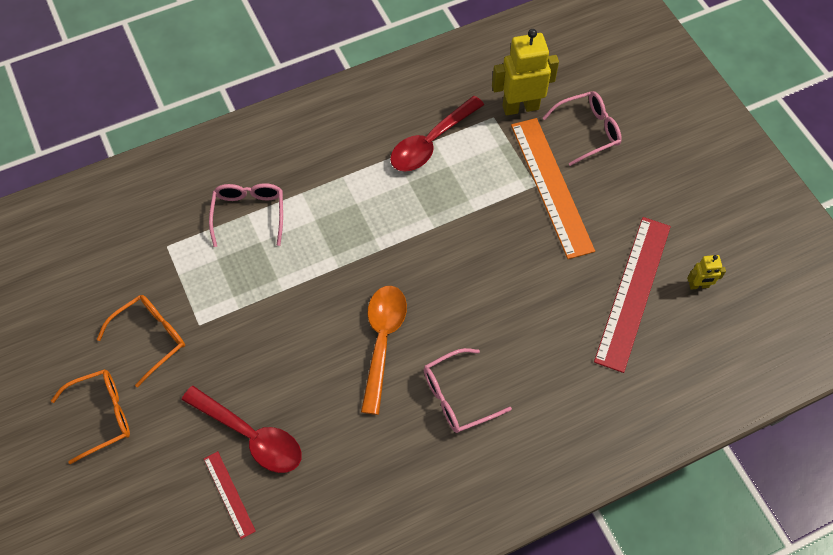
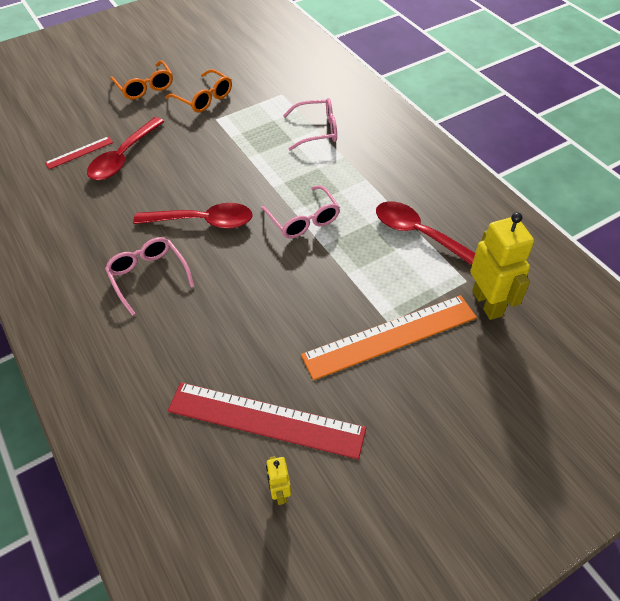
camera: 85 degrees right, 10 degrees down
(382, 341) = (202, 221): orange spoon -> red spoon
(587, 131) = (474, 368): pink glasses -> pink glasses (303, 219)

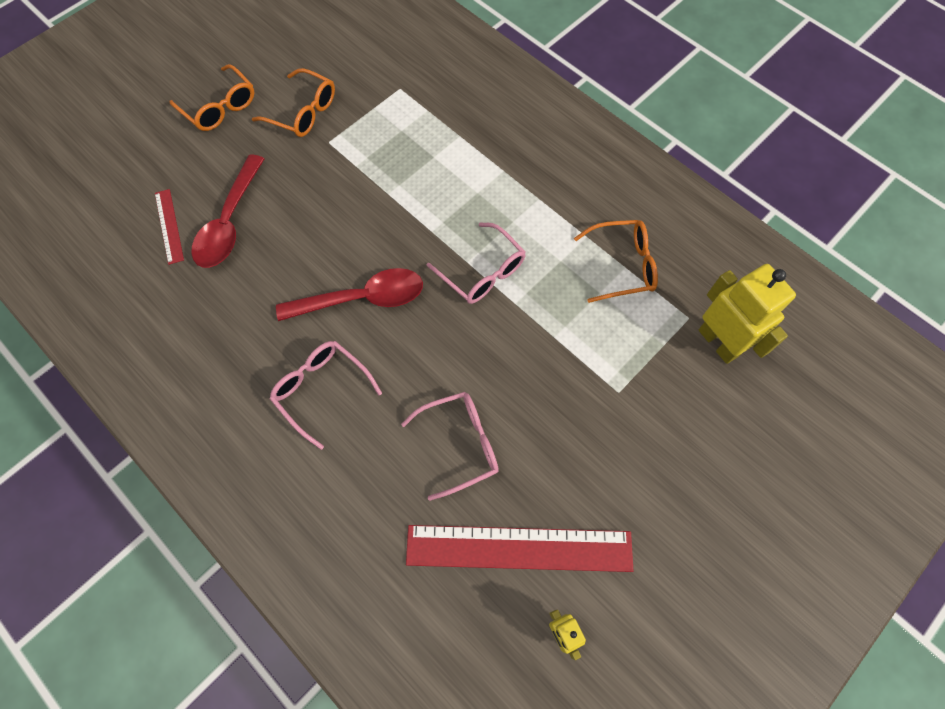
camera: 15 degrees left, 15 degrees up
(79, 152) = (169, 226): red ruler -> red ruler turned 60 degrees counterclockwise
(316, 130) = (459, 137): pink glasses -> pink glasses (459, 444)
(390, 336) = (624, 409): orange ruler -> none
(420, 235) = (622, 266): red spoon -> orange glasses

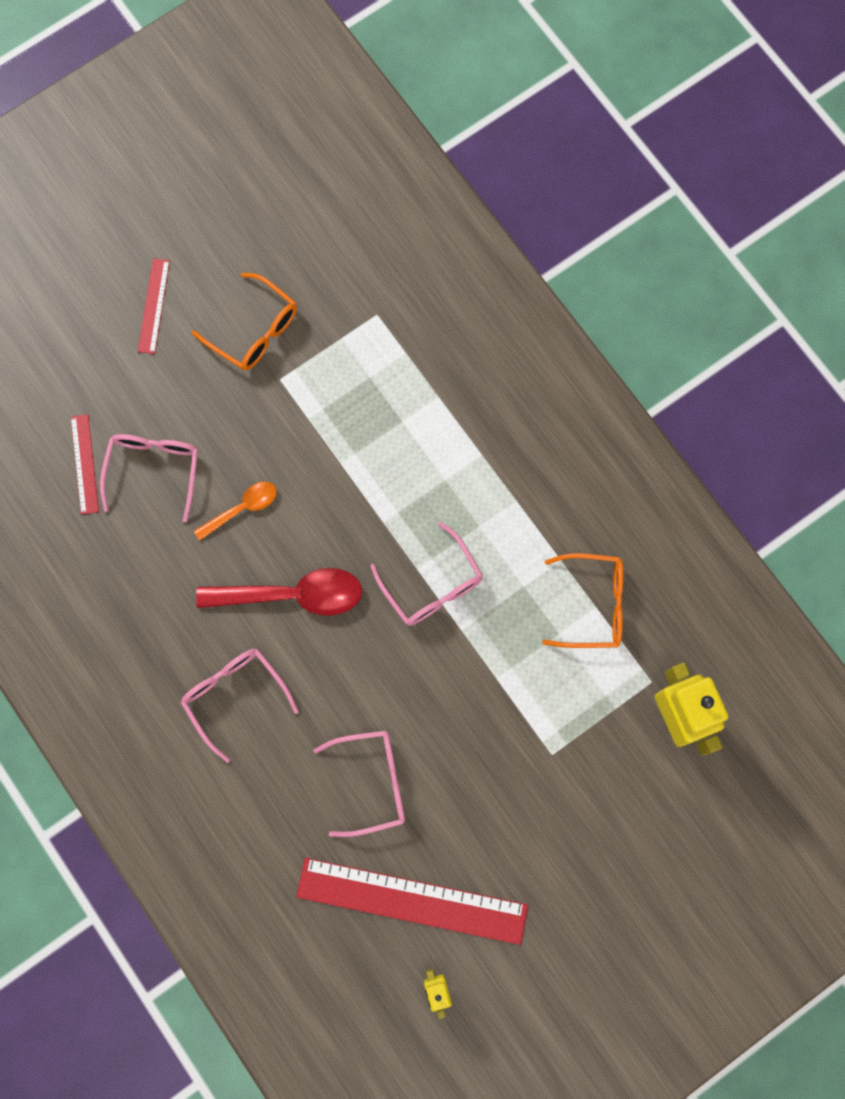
camera: 10 degrees right, 10 degrees up
(219, 107) = (154, 306): orange glasses -> red ruler
(230, 222) = (154, 471): red spoon -> pink glasses
(309, 239) = (242, 508): none -> orange spoon

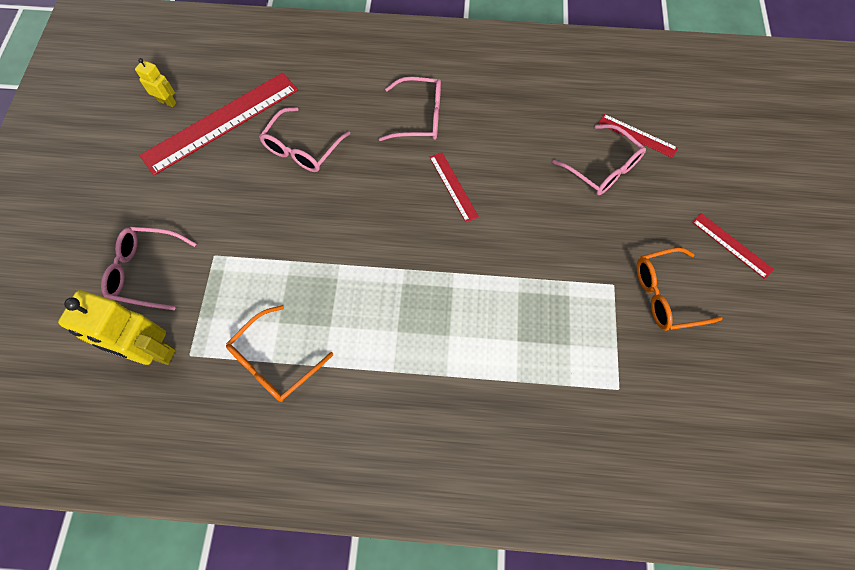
camera: 130 degrees right, 10 degrees down
(242, 508) = (535, 198): orange spoon -> none
(292, 595) = (453, 186): red spoon -> red ruler
(431, 584) = (385, 270): pink glasses -> pink glasses (146, 271)

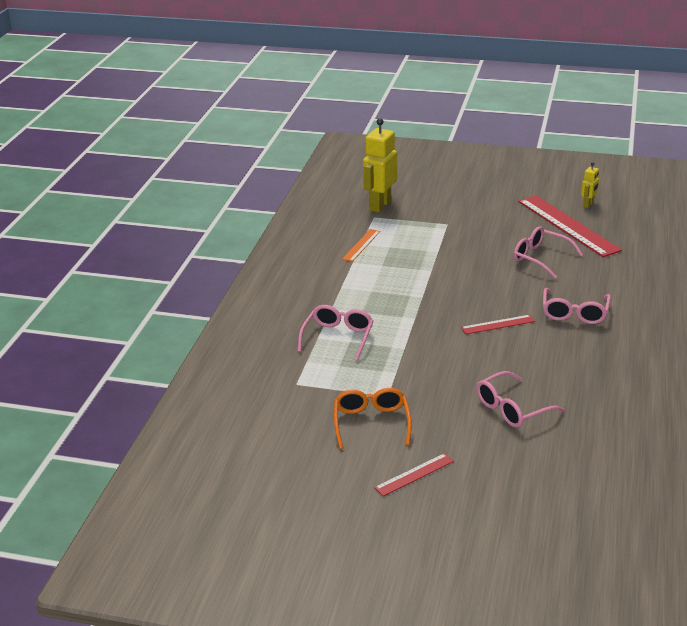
camera: 100 degrees right, 35 degrees down
(146, 271) = (438, 202): pink glasses -> pink glasses (338, 338)
(275, 361) = (361, 245): orange glasses -> orange ruler
(637, 135) = (552, 437): red ruler -> none

